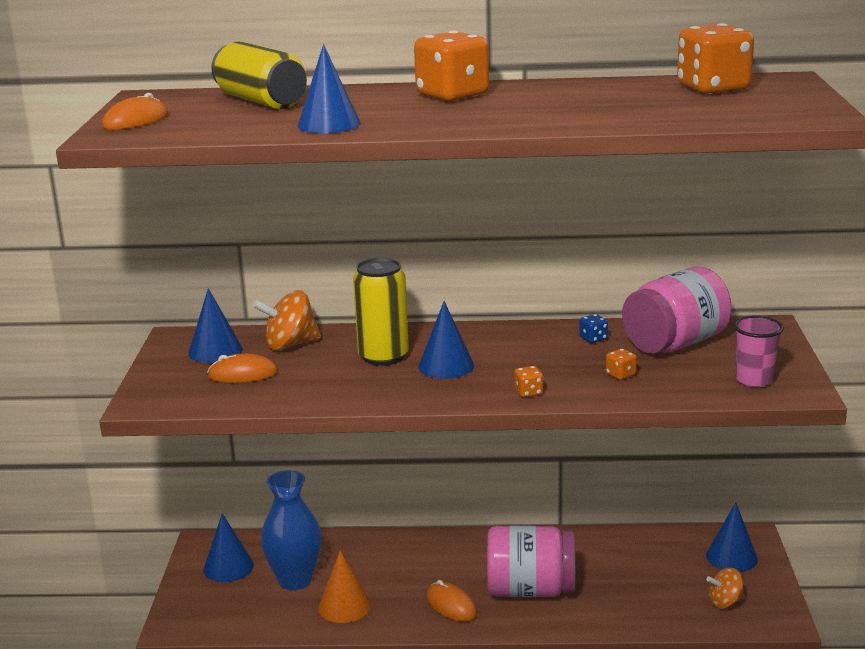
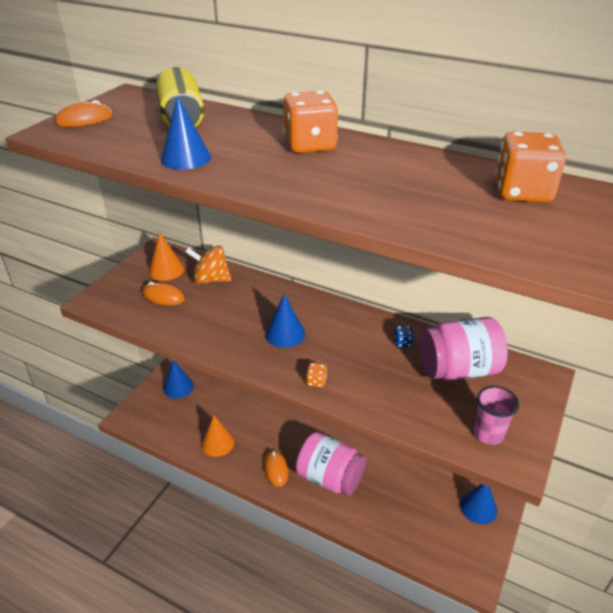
camera: 25 degrees right, 15 degrees up
(215, 351) = (166, 270): blue cone -> orange cone
(295, 580) = (205, 411): blue vase -> none
(383, 357) = (254, 310): yellow can -> none
(620, 375) = (393, 388): orange dice -> none
(725, 602) = (448, 545): orange spinning top -> none

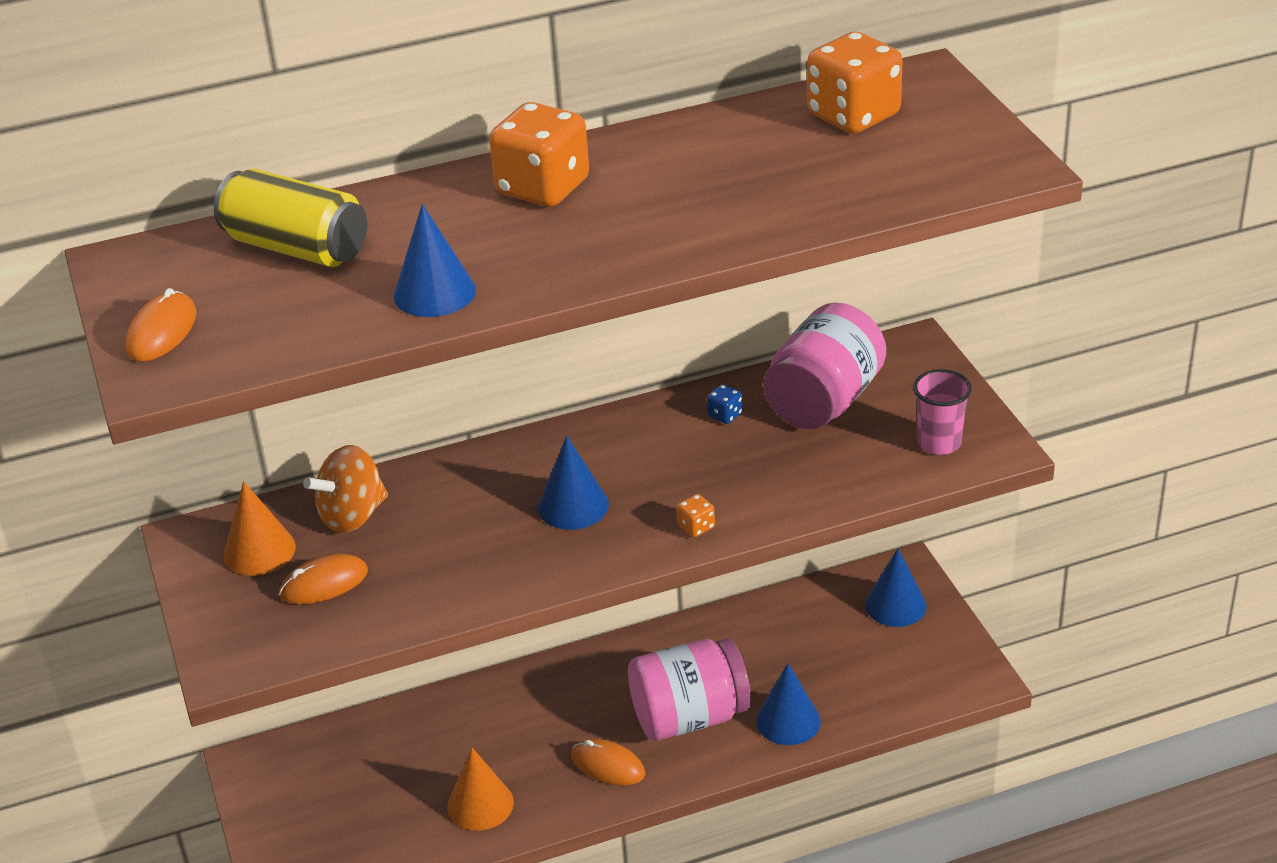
camera: 45 degrees left, 0 degrees up
(178, 387) = (301, 789): blue cone -> blue cone (788, 721)

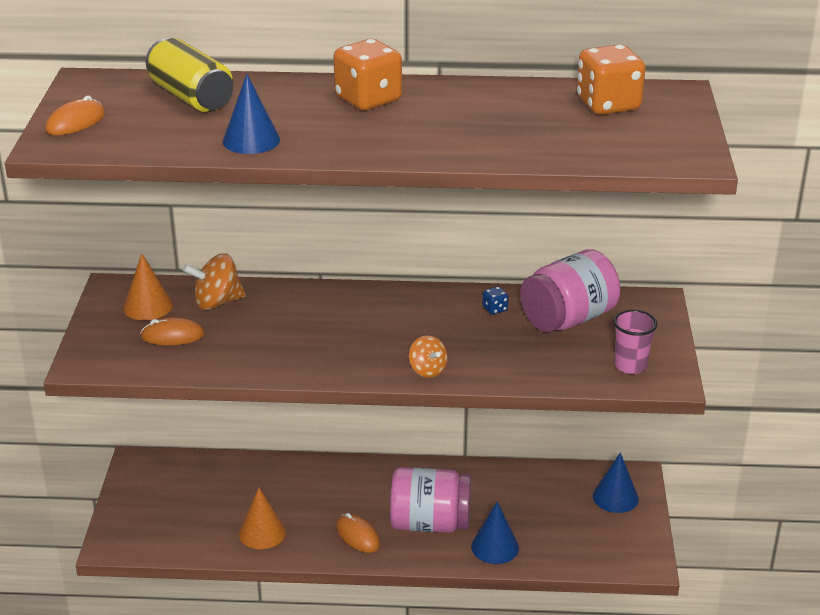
camera: 20 degrees right, 5 degrees down
(573, 506) = (357, 335): blue cone -> none
(696, 527) = (427, 370): orange dice -> orange spinning top

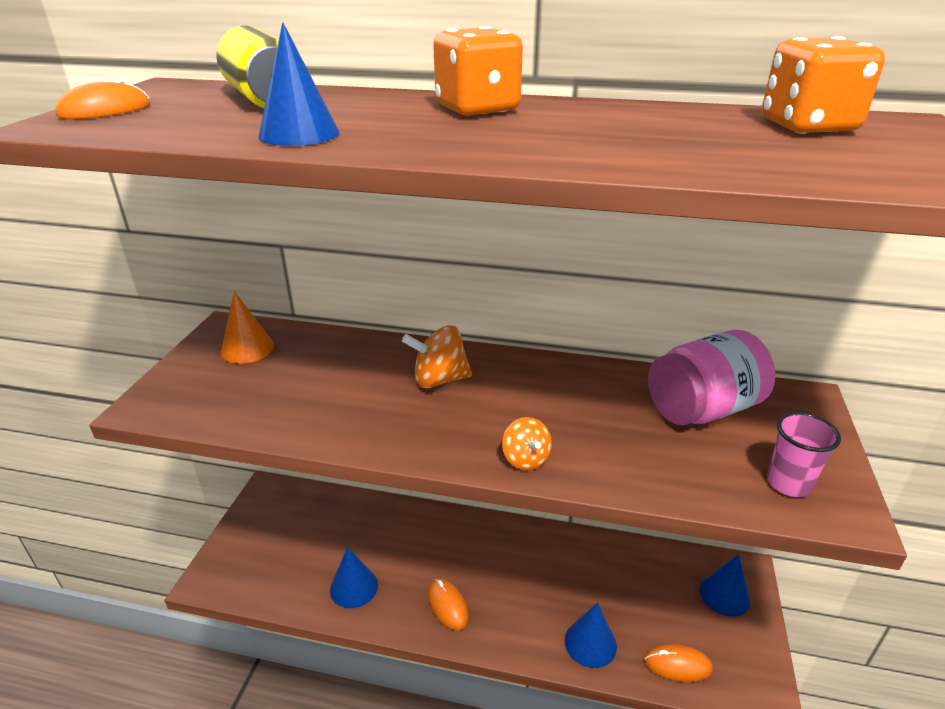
camera: 10 degrees right, 0 degrees up
(172, 335) = (254, 383): orange mouse -> orange mouse (677, 665)
(217, 302) = (318, 351): orange spinning top -> orange spinning top (439, 379)
(262, 532) = (354, 587): orange cone -> blue cone
(430, 523) = (524, 600): pink jar -> none
(495, 309) = (615, 388): blue dice -> none

